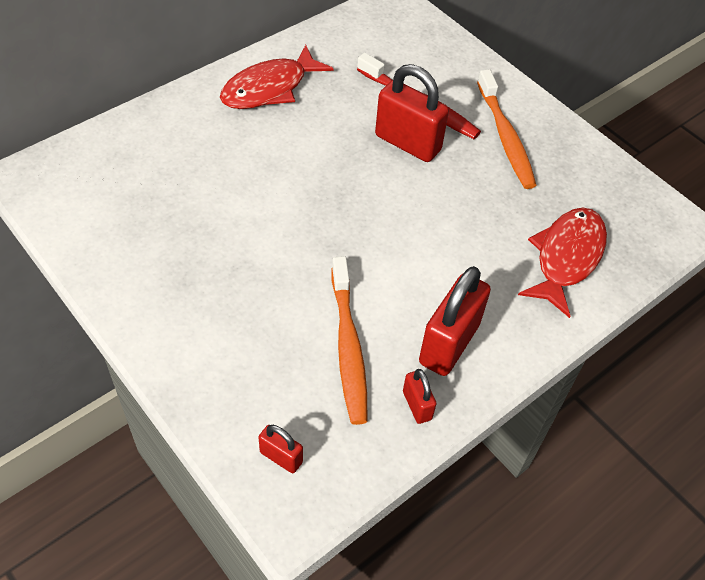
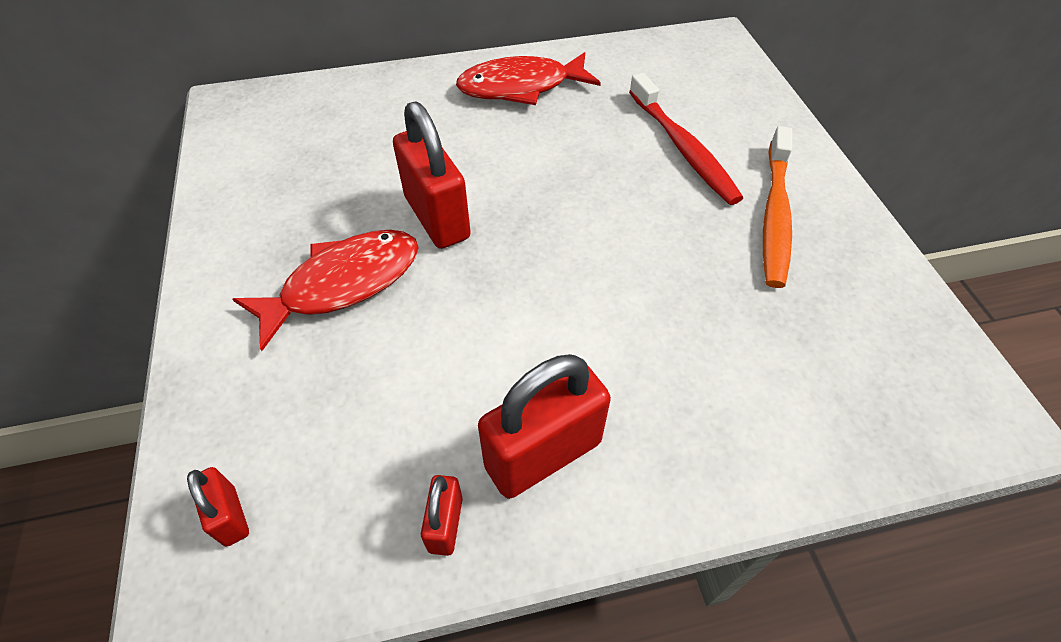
camera: 30 degrees right, 0 degrees up
(348, 347) = (411, 404): orange toothbrush -> none
(407, 143) = (642, 185): red padlock -> red padlock (437, 218)
(566, 258) = (781, 398): red fish -> red fish (343, 284)

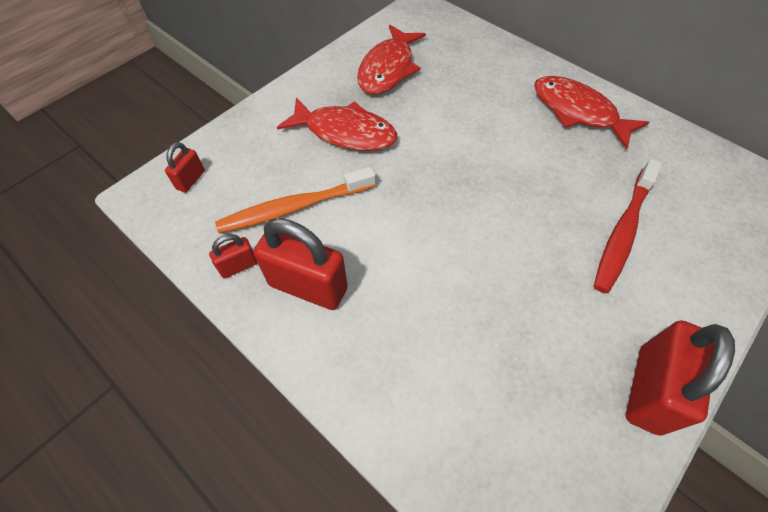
camera: 55 degrees right, 5 degrees up
(290, 187) = (388, 69): none -> red fish
(437, 218) = (426, 141): red padlock -> red padlock (648, 389)
(775, 215) = (616, 324): orange toothbrush -> orange toothbrush (294, 207)

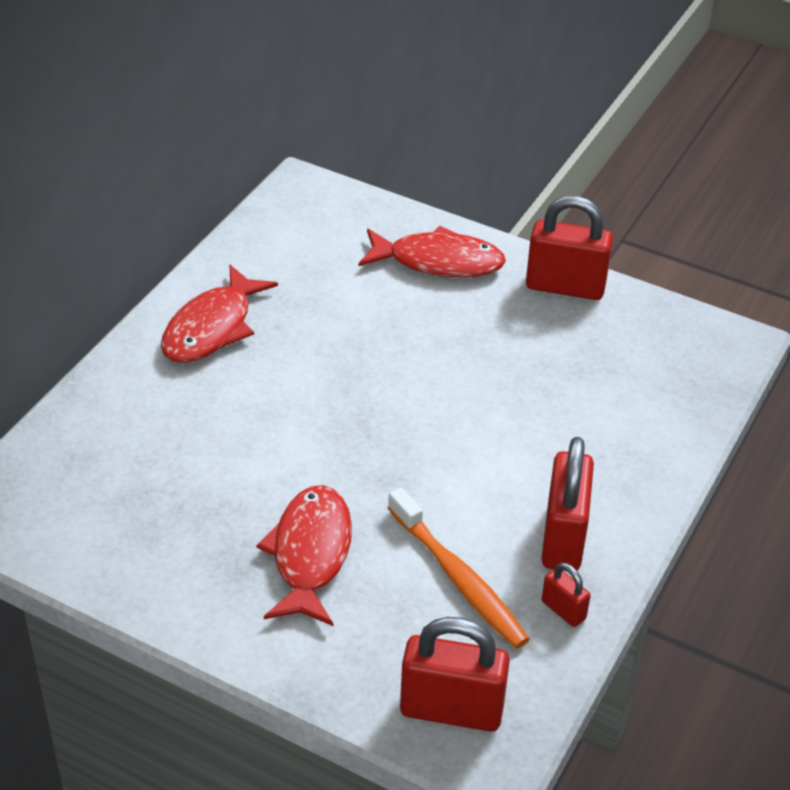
camera: 105 degrees left, 15 degrees down
(190, 180) = (451, 710): red padlock -> red padlock, size x2.01
(388, 69) = (158, 530): red fish -> red fish (438, 262)
(623, 231) = (395, 295): red toothbrush -> none

